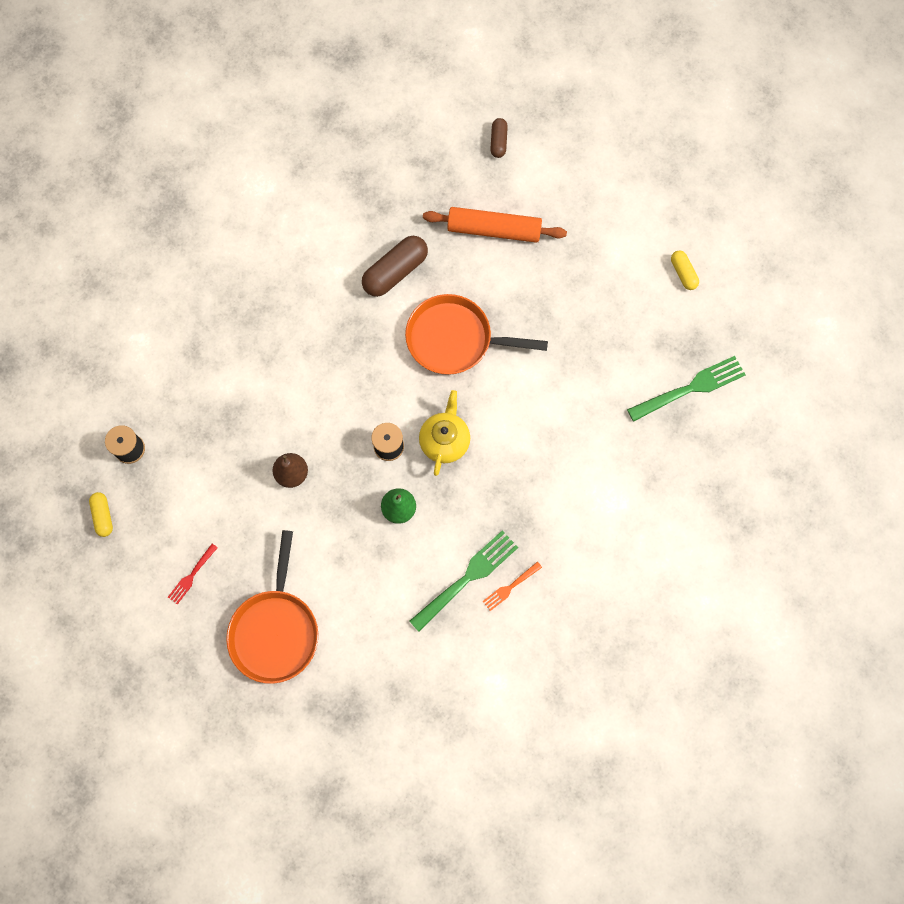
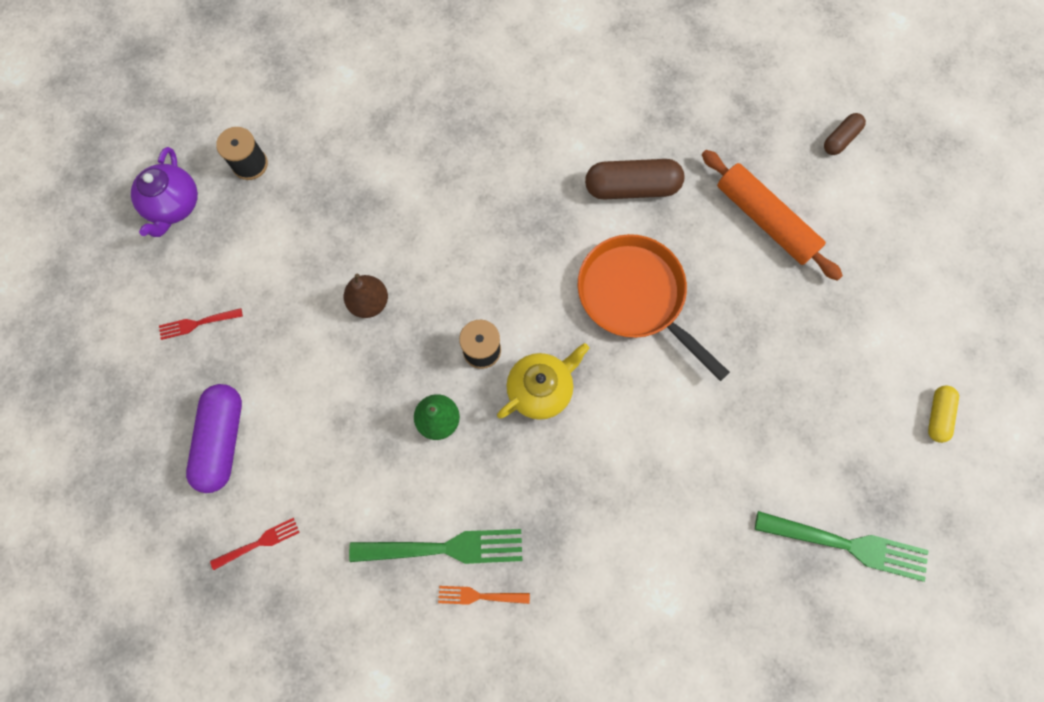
camera: 40 degrees right, 0 degrees up
(103, 516) = (174, 206): yellow capsule -> purple teapot
(275, 630) = (222, 440): orange pan -> purple capsule
(354, 668) = (258, 543): none -> red fork

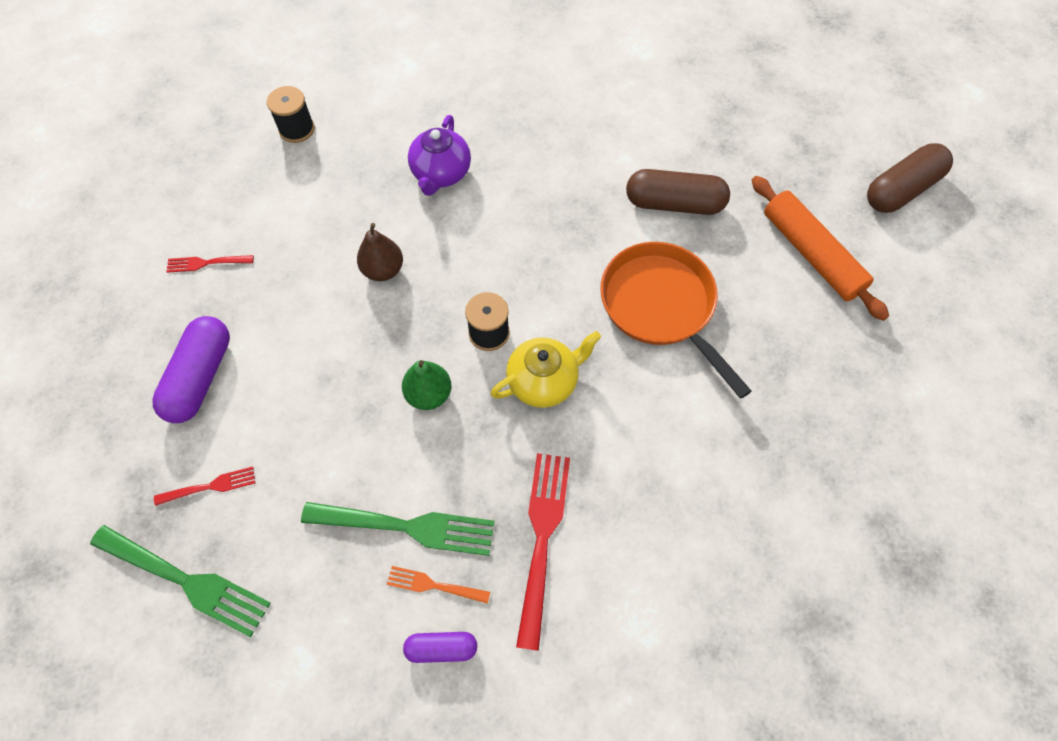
camera: 10 degrees right, 10 degrees down
(174, 206) = (214, 155): purple teapot -> purple teapot (441, 174)
(497, 649) = (441, 648): none -> purple capsule
(566, 538) = (542, 539): none -> red fork
(840, 139) = (901, 190): brown capsule -> brown capsule, size x1.81
(846, 545) = (864, 604): green fork -> green fork (184, 580)
(937, 415) = (984, 480): yellow capsule -> none

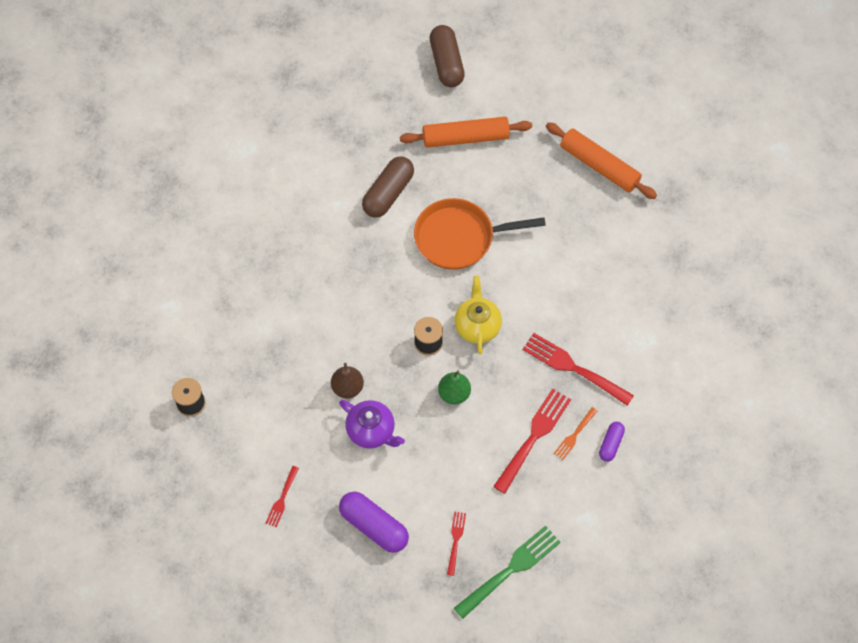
camera: 65 degrees left, 0 degrees up
(405, 527) = (533, 438): green fork -> red fork
(441, 174) = (286, 322): purple teapot -> purple teapot (371, 431)
(889, 438) = (599, 166): none -> orange rolling pin

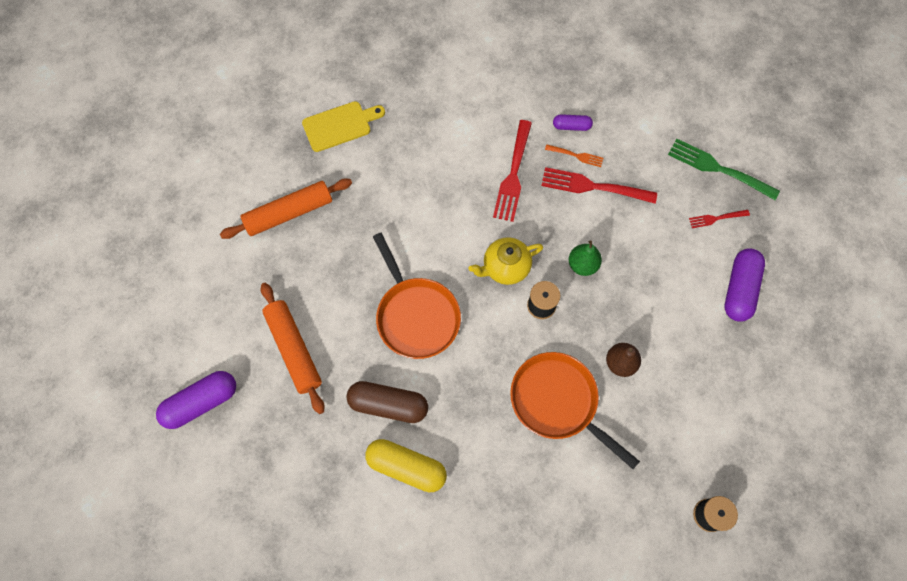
camera: 110 degrees left, 5 degrees up
(282, 498) = (756, 381): red fork -> none
(331, 191) = (406, 467): none -> yellow capsule
(335, 323) = (558, 402): none -> orange pan
(371, 431) = (653, 324): purple teapot -> none
(446, 63) = (201, 402): brown capsule -> purple capsule
(599, 166) = (289, 213): orange rolling pin -> orange rolling pin turned 45 degrees clockwise
(682, 232) = (340, 125): none -> yellow cutting board

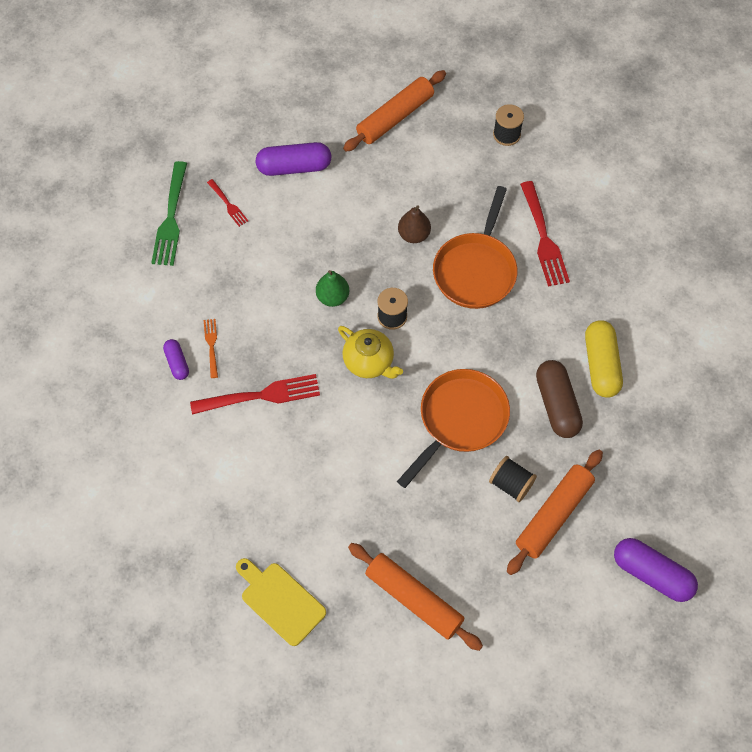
camera: 115 degrees left, 5 degrees down
(338, 329) = (511, 484): none -> black spool
(594, 186) = (241, 317): red fork -> red fork (543, 237)
(770, 409) = (395, 117): none -> orange rolling pin

